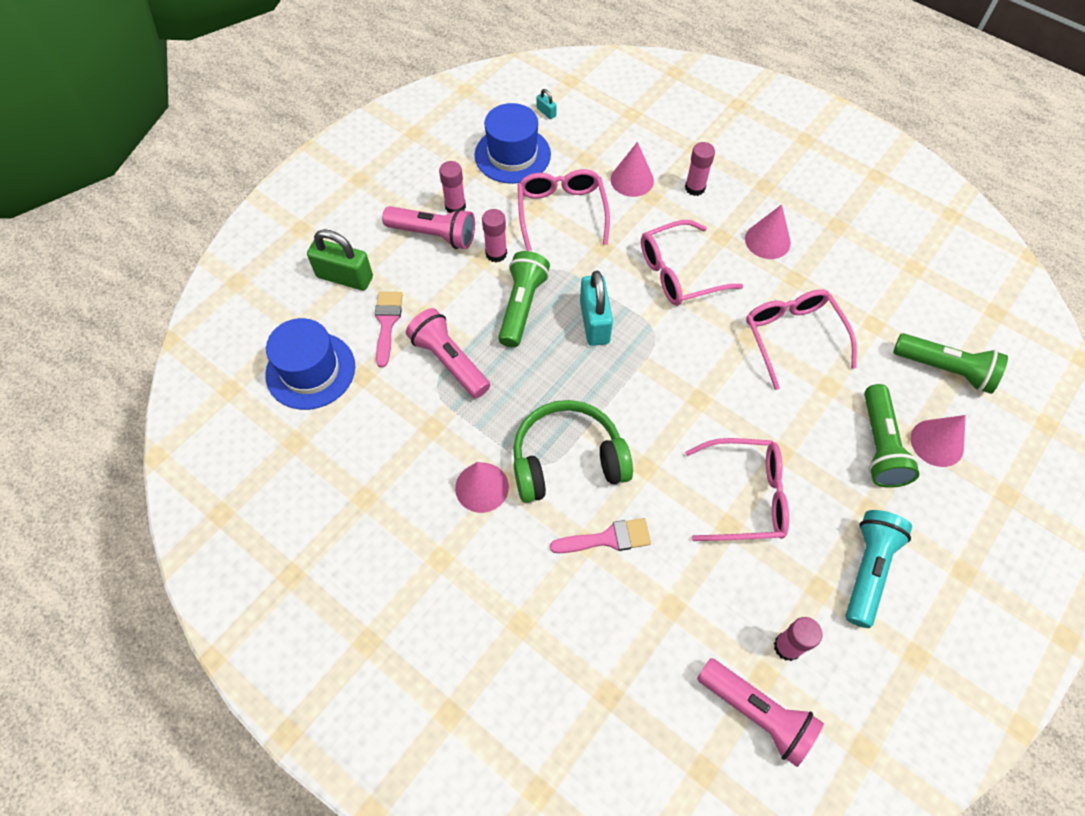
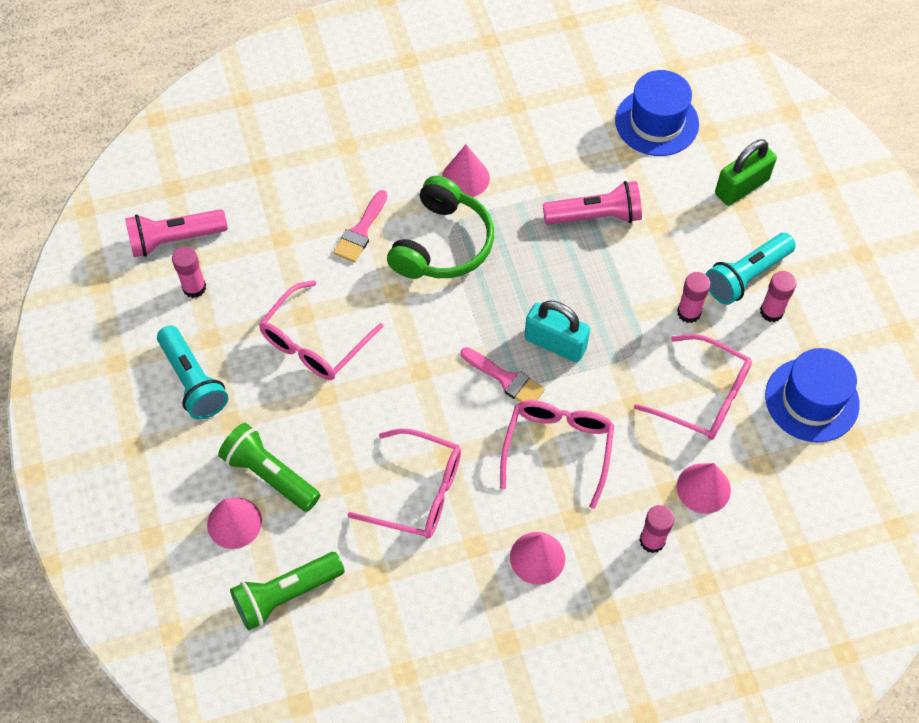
camera: 125 degrees right, 0 degrees up
(387, 323) = (667, 193): pink brush -> pink brush (506, 379)
(434, 235) = (746, 276): pink flashlight -> turquoise flashlight
(521, 306) = (613, 298): green flashlight -> none
(546, 112) = (858, 470): turquoise padlock -> none

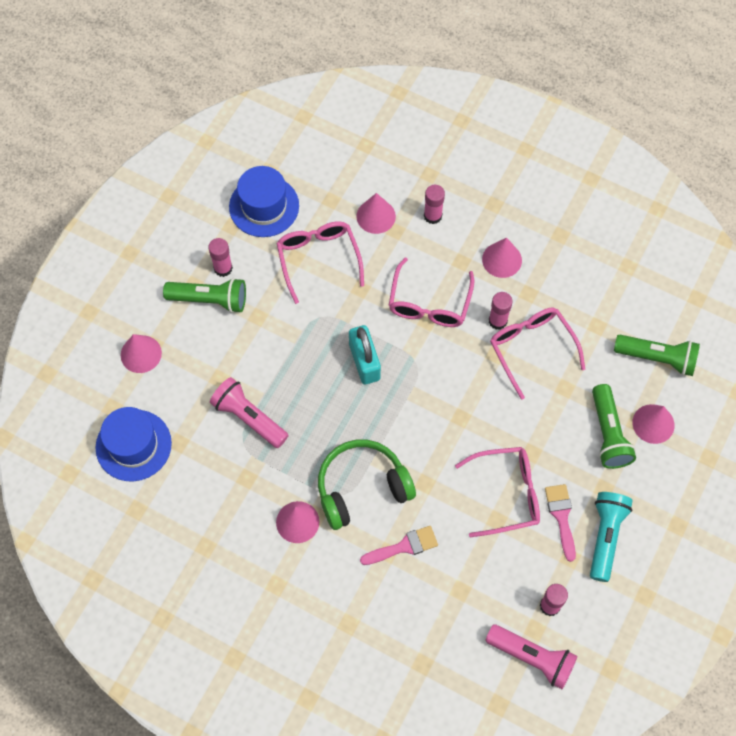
camera: 135 degrees left, 5 degrees up
(506, 379) = (416, 367): pink brush -> pink brush (561, 517)
(558, 448) = (429, 303): pink glasses -> pink glasses turned 45 degrees counterclockwise
(688, 312) = (268, 310): pink glue stick -> pink glue stick (497, 321)
(741, 187) = (141, 354): green padlock -> pink cone
(746, 276) = (210, 300): turquoise flashlight -> green flashlight

